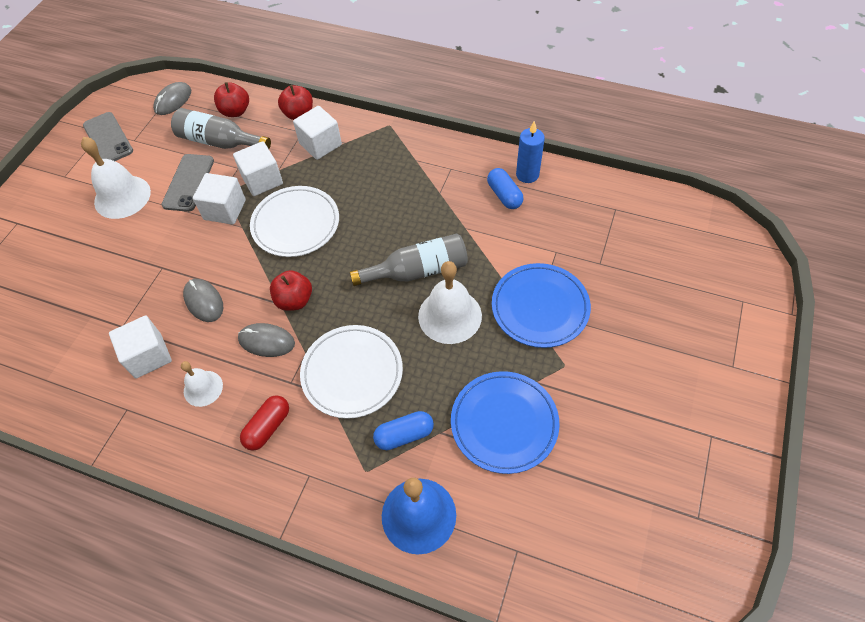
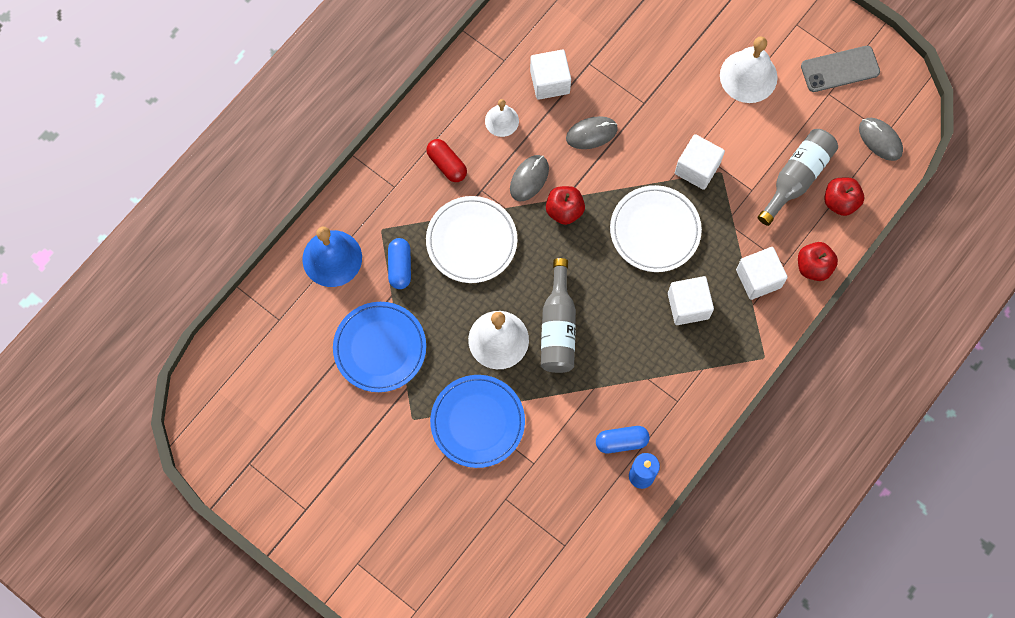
camera: 105 degrees right, 15 degrees up
(188, 183) = (746, 140): grey phone -> none
(262, 180) = (725, 210): white cube -> white cube (688, 306)

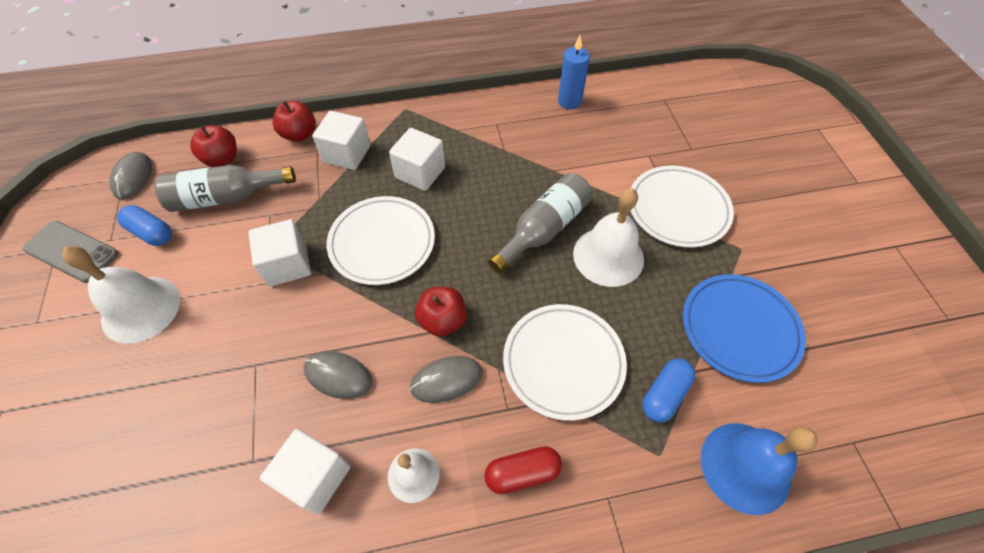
camera: 140 degrees left, 15 degrees down
(447, 164) = (522, 473): red capsule -> red capsule turned 75 degrees clockwise
(477, 422) = (678, 209): blue plate -> white plate
(621, 441) = (564, 127): blue capsule -> blue capsule (151, 233)

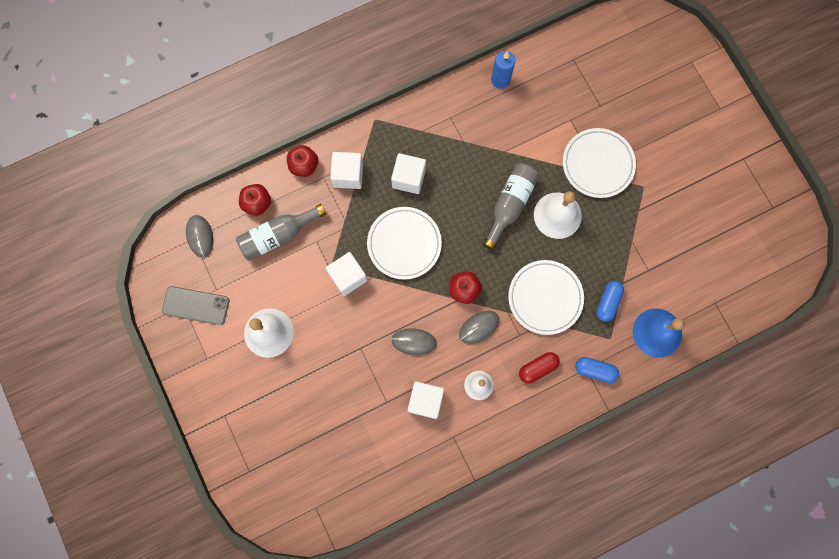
camera: 15 degrees left, 20 degrees up
(151, 233) = (242, 277): blue capsule -> blue capsule (595, 370)
(739, 329) = (647, 247): blue plate -> none

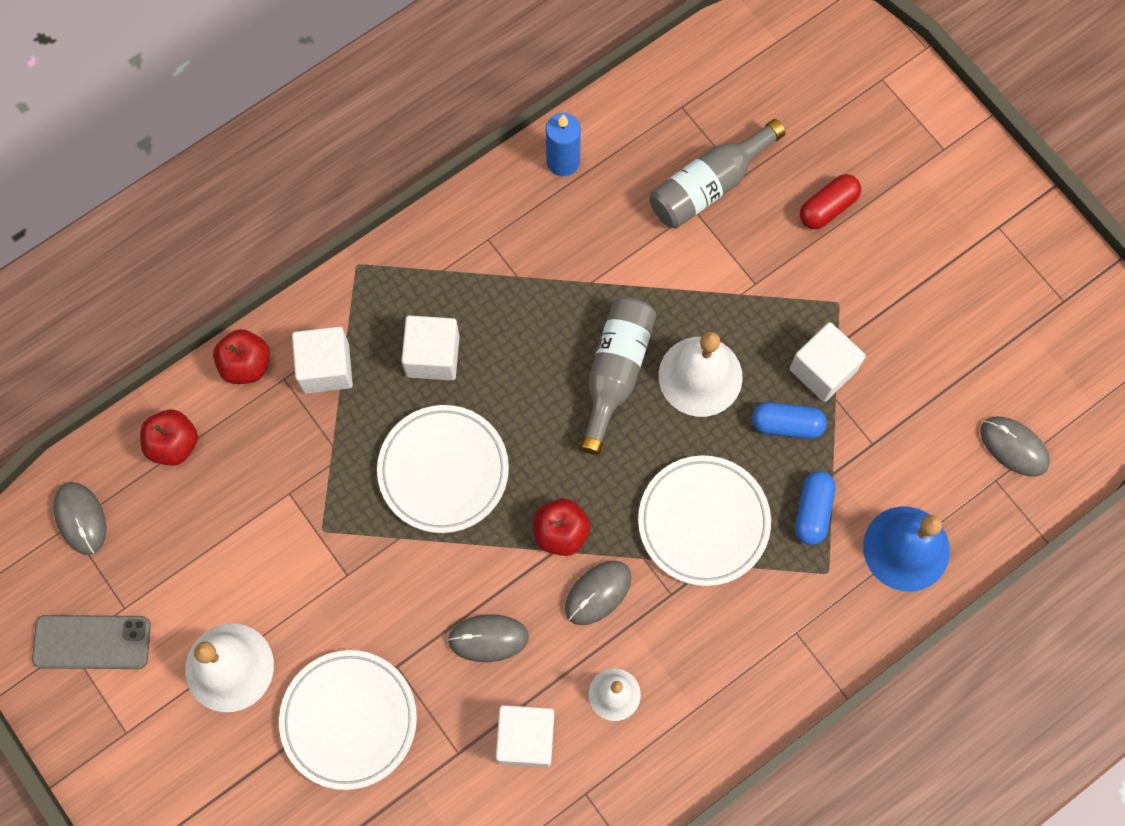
camera: 10 degrees left, 5 degrees down
(278, 235) = (219, 494): grey bottle -> grey bottle (708, 185)
(348, 277) = (354, 545): white cube -> white cube (823, 370)
(537, 368) = (712, 646): red capsule -> red capsule (828, 207)
(595, 370) = (811, 633): blue capsule -> blue capsule (786, 424)
(598, 164) = (754, 277): white plate -> white plate (349, 720)
(729, 286) = (1014, 447): none -> grey mouse

